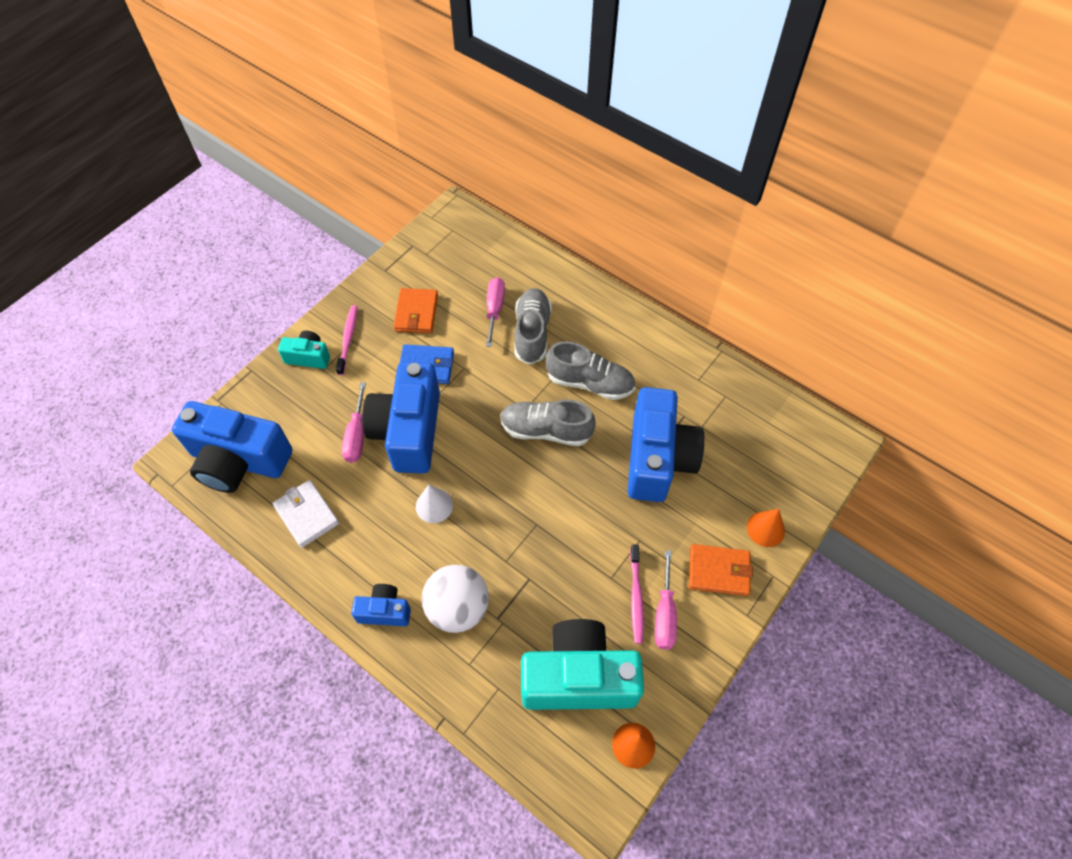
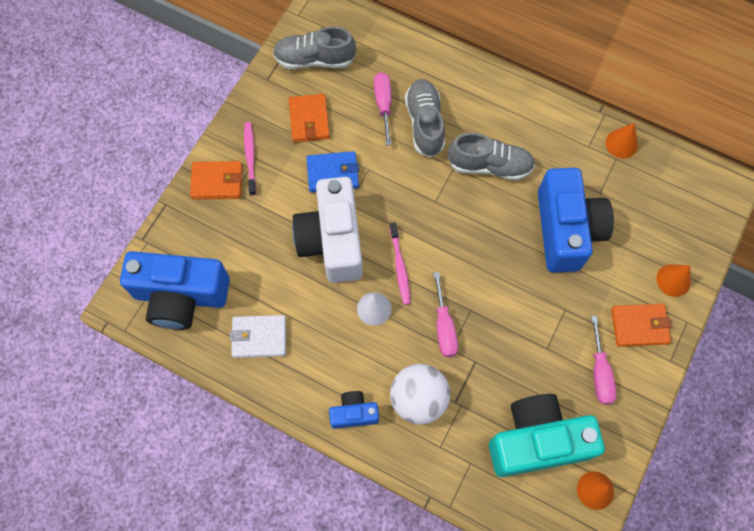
camera: 10 degrees left, 10 degrees up
(306, 515) = (259, 337): white wallet -> white wallet turned 45 degrees counterclockwise
(308, 357) = (217, 182): turquoise camera -> orange wallet
(357, 435) = (285, 253): pink screwdriver -> pink screwdriver (444, 327)
(408, 431) = (332, 241): blue camera -> white camera
(546, 430) = (459, 219): grey shoe -> grey shoe (314, 59)
(636, 597) = (572, 361): pink toothbrush -> pink toothbrush (400, 266)
(734, 382) = (621, 143): none -> orange cone

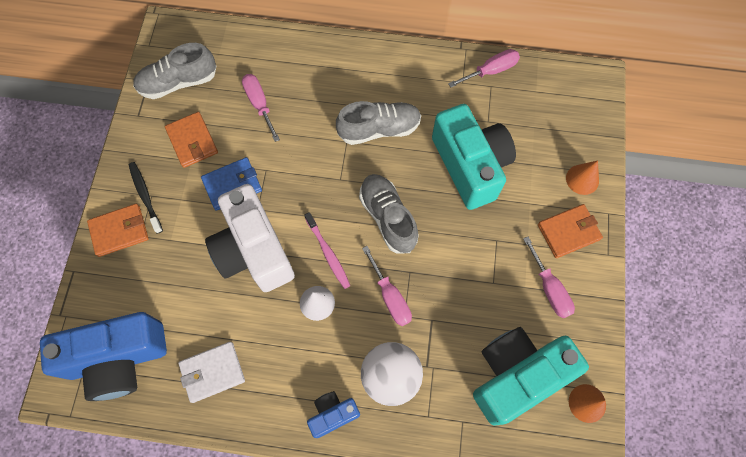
camera: 20 degrees left, 0 degrees up
(250, 157) = (145, 196): pink toothbrush -> black toothbrush
(424, 123) = (304, 109): grey shoe -> grey shoe (388, 217)
(566, 230) = (470, 166): blue camera -> turquoise camera
(621, 143) = (490, 71): orange cone -> pink screwdriver

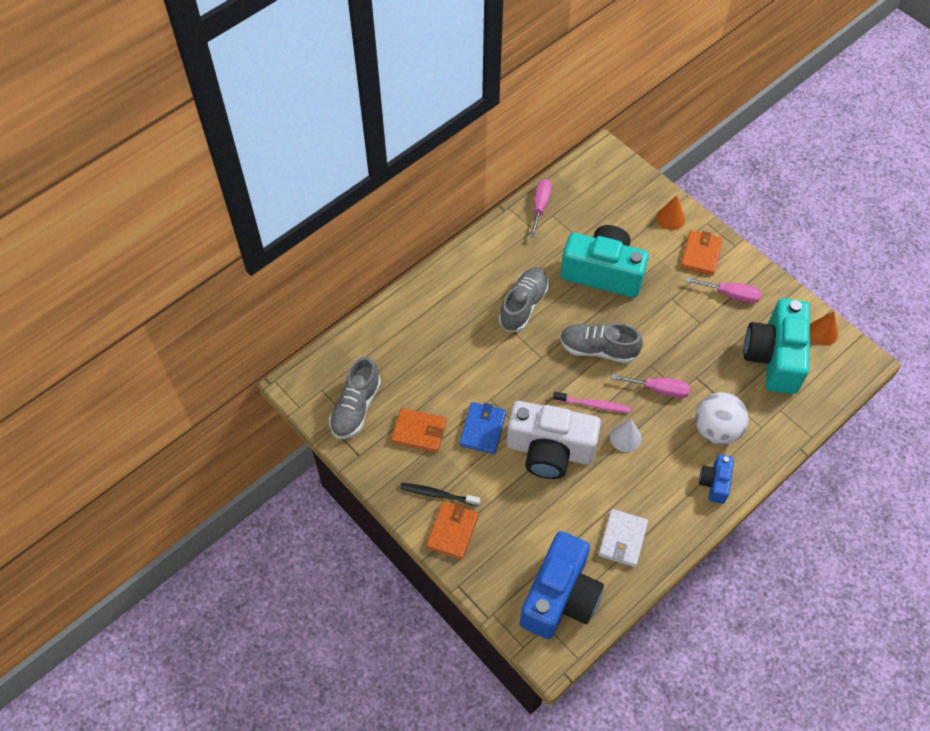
camera: 50 degrees left, 10 degrees down
(259, 104) = (429, 366): pink screwdriver -> none

